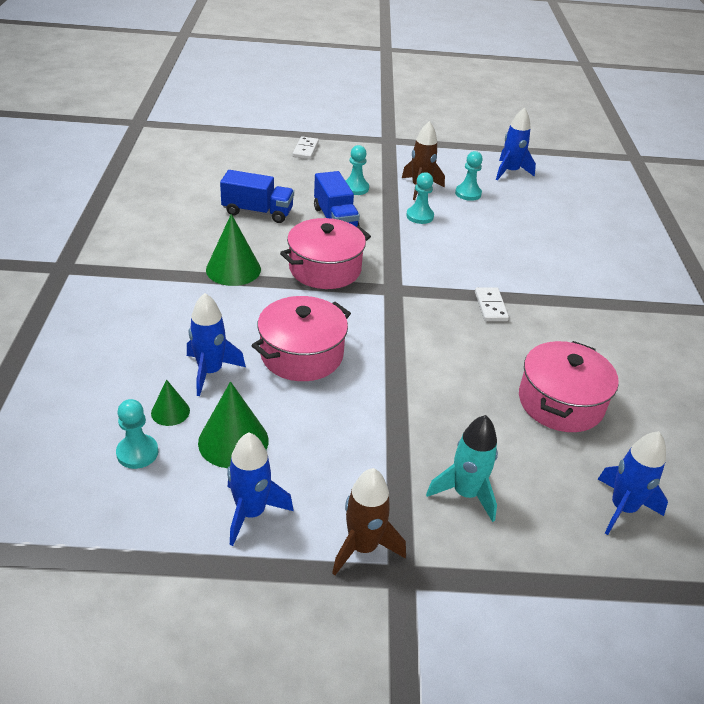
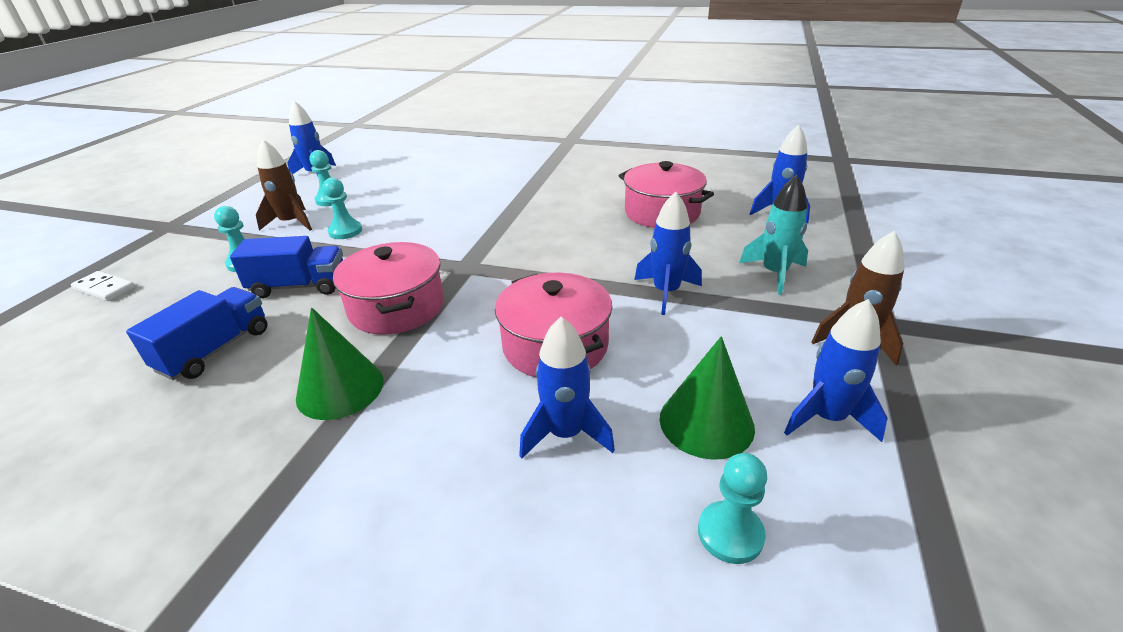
camera: 70 degrees left, 5 degrees down
(170, 412) = (643, 486): green cone -> none
(399, 412) = (666, 292): none -> blue rocket
(490, 306) = (523, 219): white domino -> none

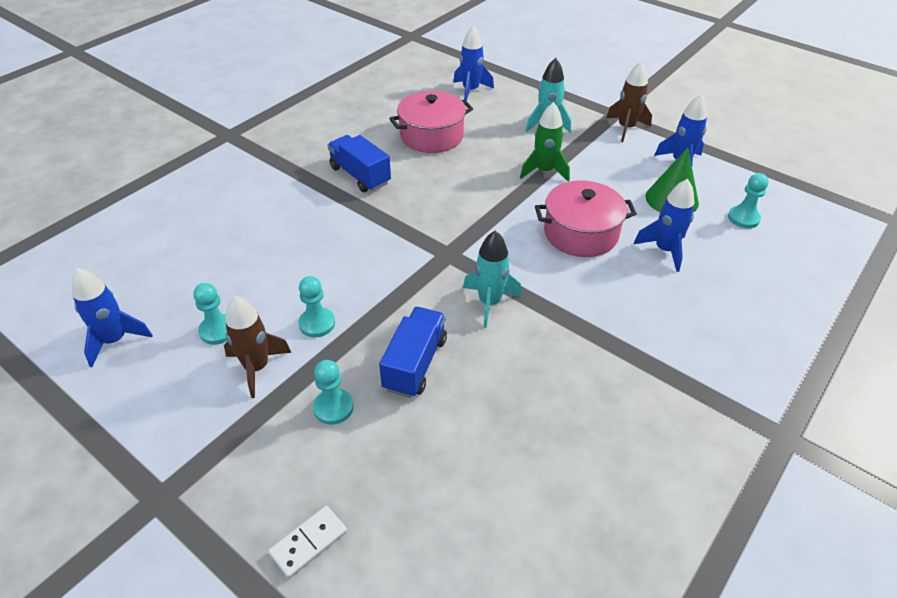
camera: 70 degrees left, 10 degrees up
(215, 350) = (496, 423): blue truck -> blue truck (360, 176)
(340, 389) = (585, 344): green cone -> none
(396, 307) = (489, 302): pink pot -> turquoise rocket
(666, 292) = (544, 171): blue rocket -> green rocket

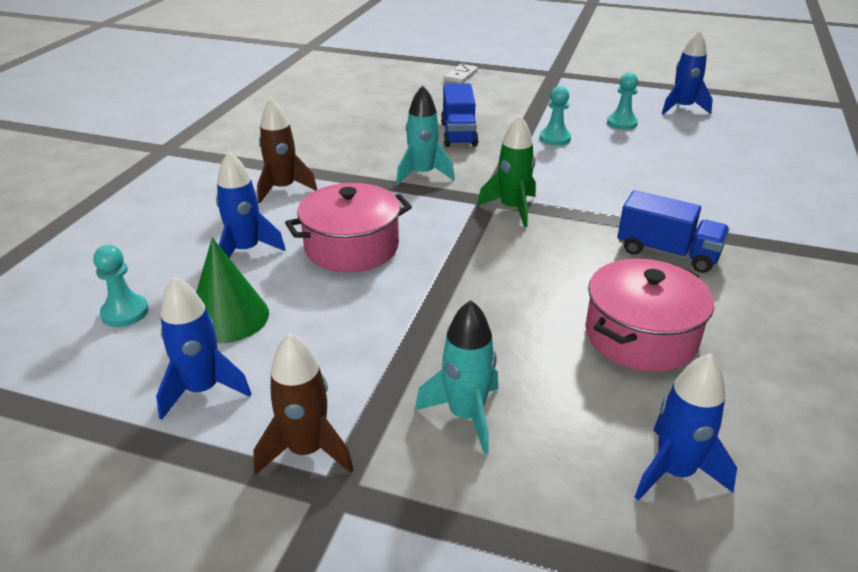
camera: 160 degrees right, 10 degrees down
(257, 367) = (568, 114): brown rocket -> brown rocket (283, 189)
(333, 407) = (496, 110): turquoise pawn -> none
(544, 171) = (429, 317): green rocket -> green rocket (512, 209)

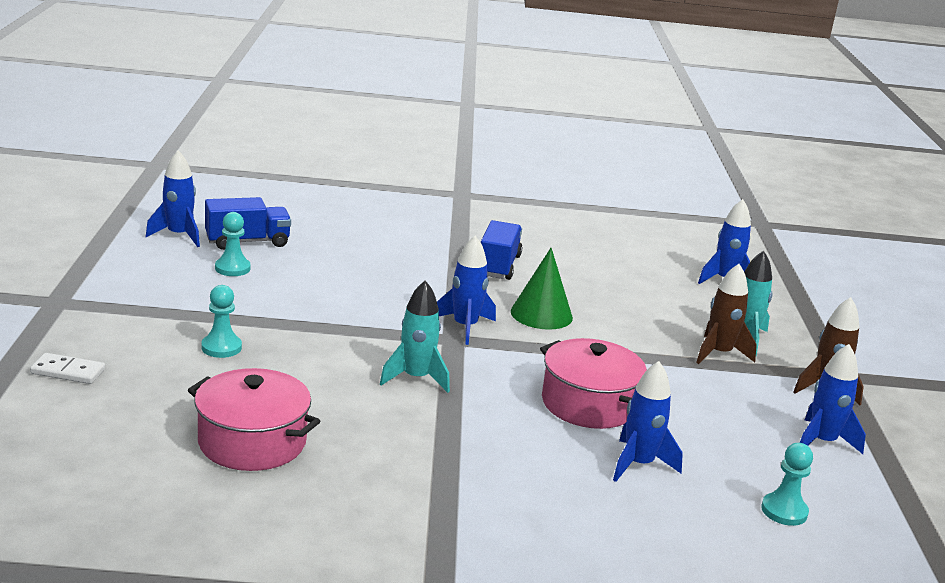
camera: 110 degrees left, 10 degrees down
(228, 317) = (739, 450): green cone -> green cone (541, 314)
(283, 189) = (500, 467): brown rocket -> brown rocket (719, 353)
(458, 134) = (294, 362): blue truck -> blue truck (247, 242)
(512, 209) = (465, 327): green rocket -> blue rocket
(555, 138) = (288, 305): turquoise pawn -> turquoise pawn (221, 347)
(640, 336) = (614, 282): pink pot -> pink pot (252, 442)

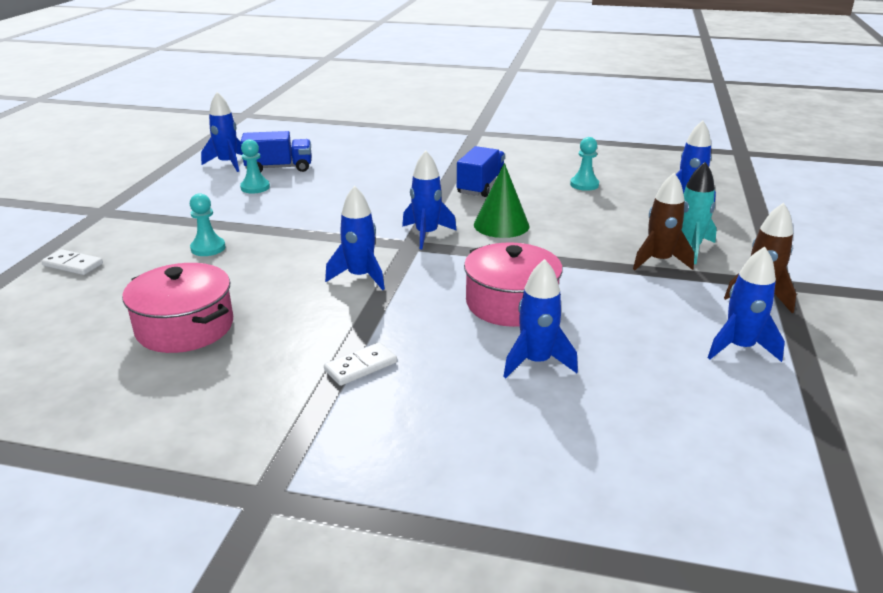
camera: 15 degrees right, 5 degrees up
(416, 378) = (360, 277): turquoise rocket -> blue rocket
(466, 476) = (361, 366): none -> white domino
(784, 511) = (674, 417): turquoise pawn -> turquoise pawn (584, 185)

